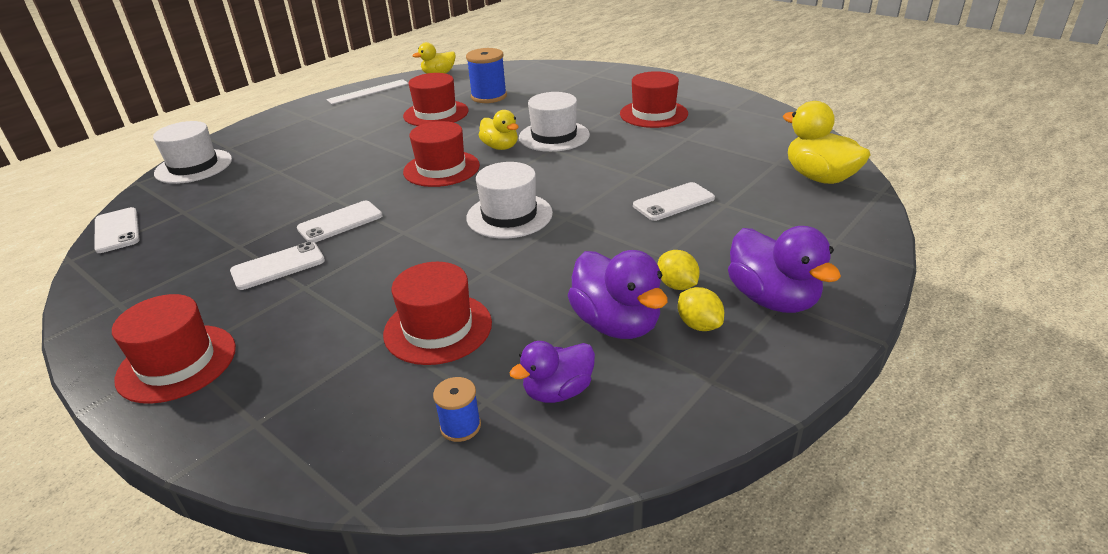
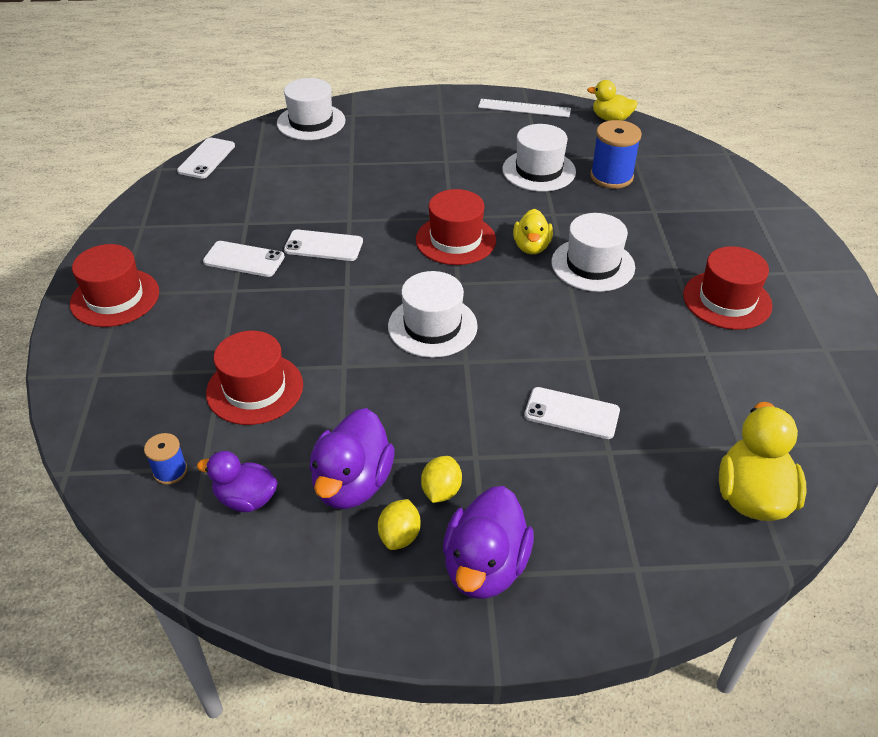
camera: 45 degrees right, 10 degrees up
(436, 113) = (539, 170): red hat -> white hat

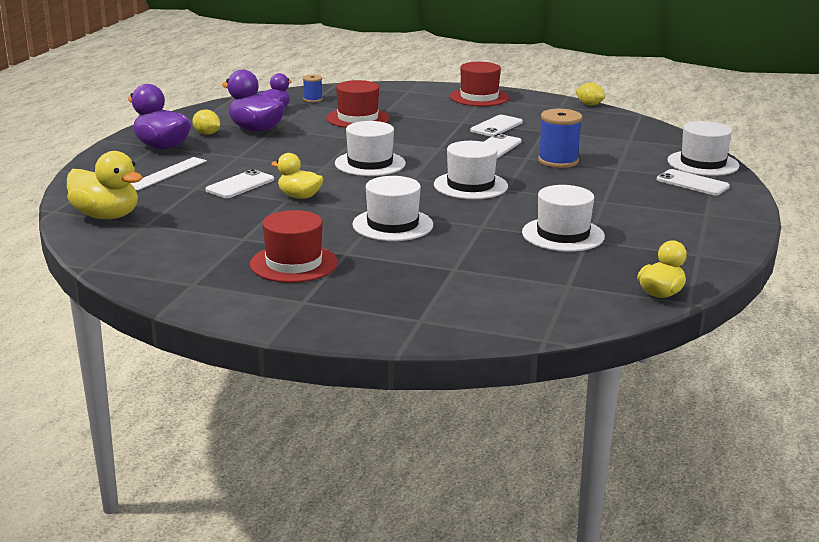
camera: 110 degrees right, 20 degrees down
(206, 158) = (650, 127): white phone -> white phone (692, 183)
(441, 491) = (224, 145): yellow lemon -> yellow lemon (589, 105)
(455, 240) = (470, 185): red hat -> white hat
(524, 108) = (704, 253): white ruler -> white ruler (166, 173)
(531, 247) = (438, 208): yellow duck -> yellow duck (299, 196)
(611, 177) = (530, 264): blue spool -> blue spool (558, 161)

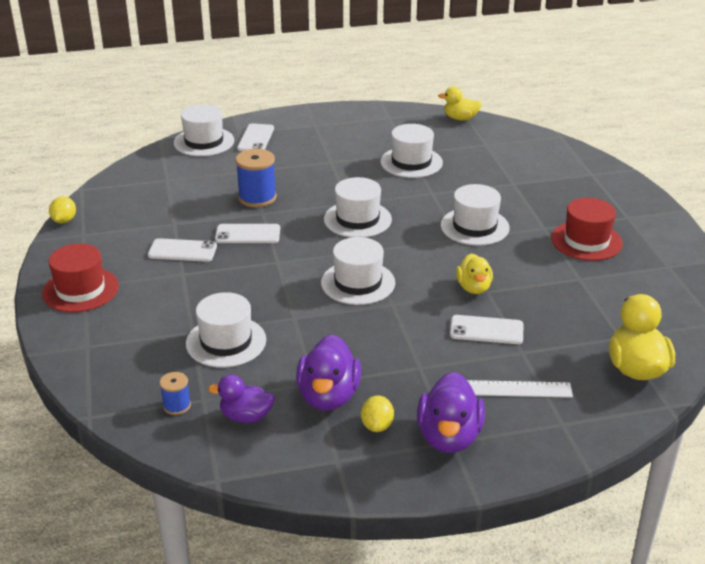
camera: 120 degrees left, 10 degrees up
(358, 118) = (226, 342): red hat -> white hat

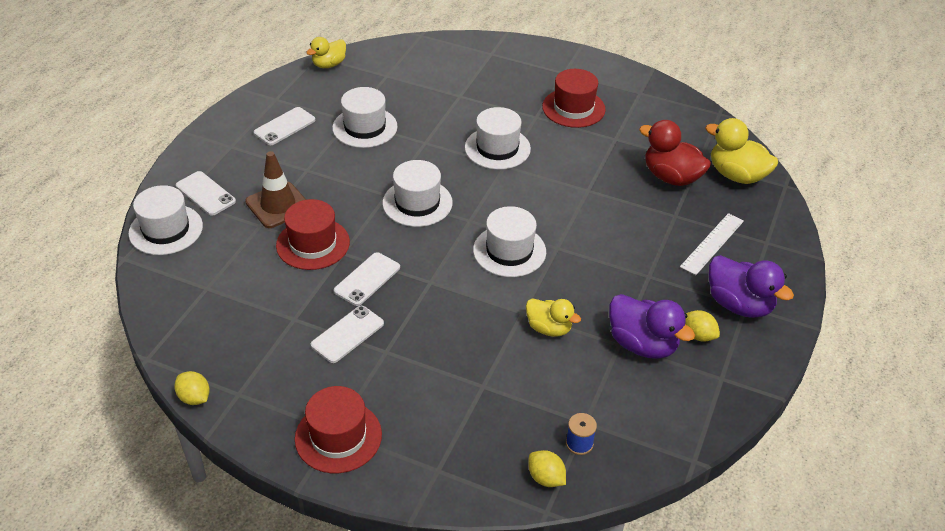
camera: 55 degrees left, 10 degrees up
(124, 402) = (546, 478): none -> yellow lemon
(226, 342) = (517, 370): white hat -> none
(246, 416) = (629, 405): purple duck -> none
(257, 198) = (313, 244): blue spool -> red hat
(279, 168) = (278, 205): none -> brown traffic cone
(473, 288) = (577, 194): yellow duck -> yellow duck (549, 328)
(486, 330) = (634, 218): white phone -> white phone (284, 126)
(573, 330) = (671, 177): none -> red duck

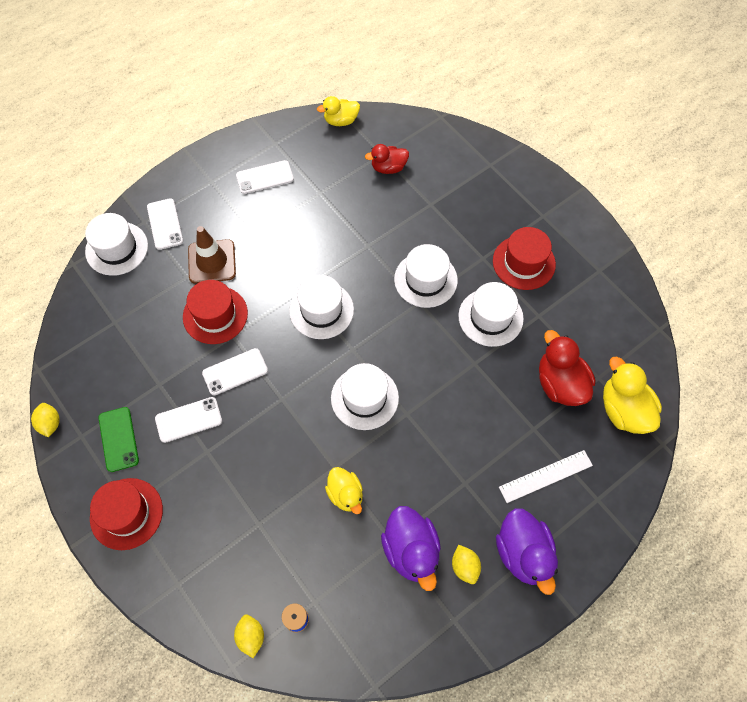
camera: 30 degrees right, 20 degrees up
(283, 379) = (118, 439): none -> green phone
(365, 127) = (328, 206): white hat -> white hat (490, 317)
(400, 83) = (388, 167): none -> red duck

